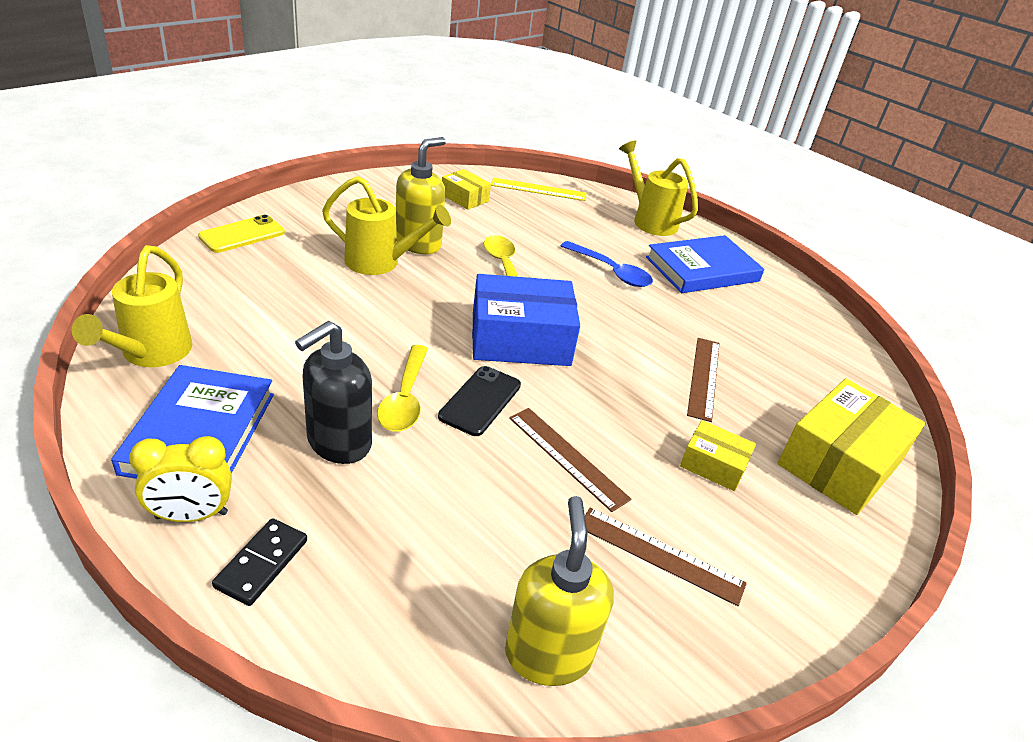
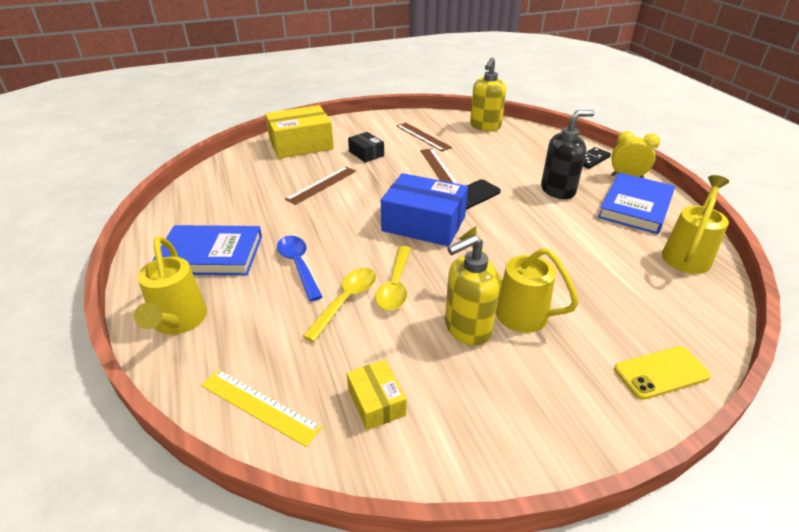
camera: 150 degrees left, 0 degrees up
(405, 398) = (516, 203): yellow spoon -> yellow spoon (346, 301)
(713, 465) = (366, 153): yellow box -> black box

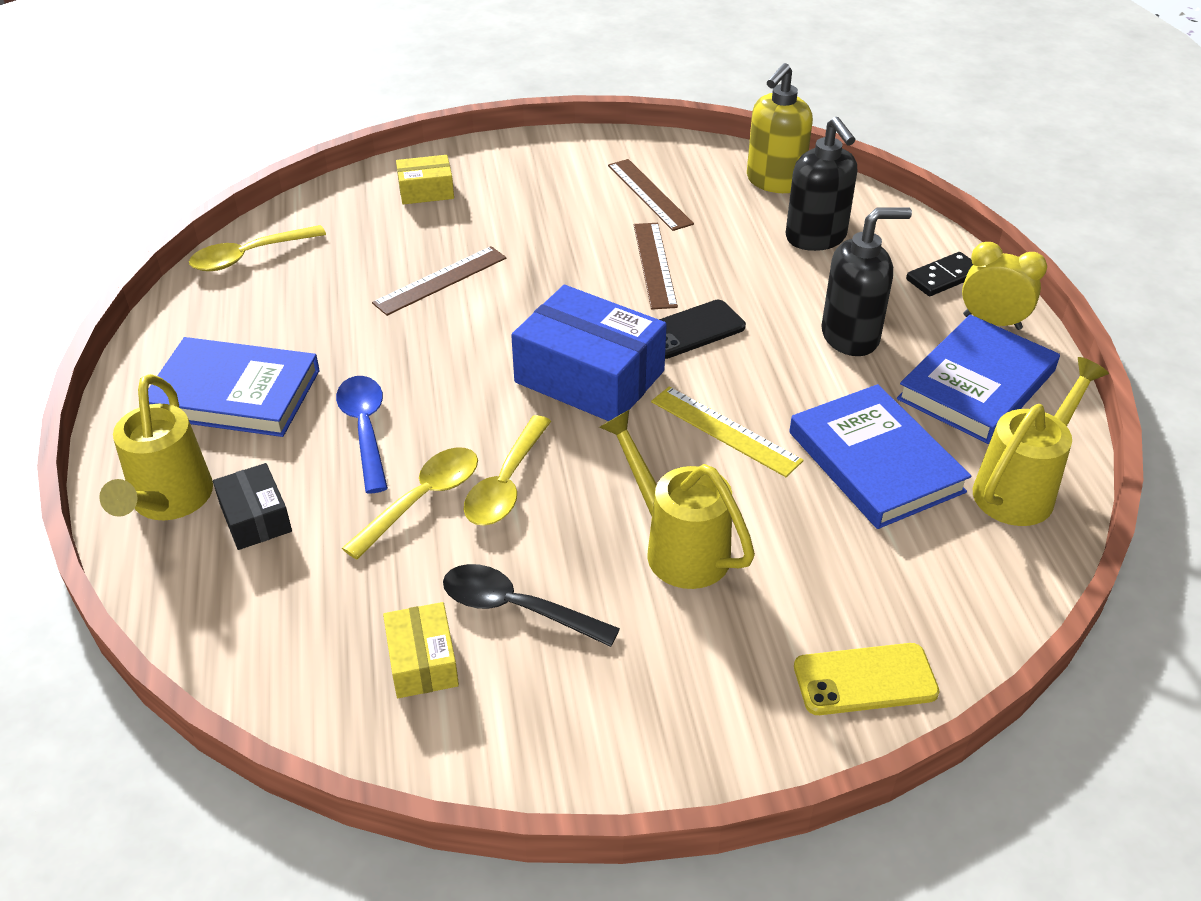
camera: 10 degrees right, 5 degrees up
(206, 183) = (249, 256): none -> yellow spoon
(259, 406) = (259, 643): yellow ruler -> yellow ruler (725, 431)
(301, 144) = (426, 191): yellow box -> yellow box, size x0.51
(366, 153) = (535, 222): black box -> black box (255, 518)
(427, 359) = (516, 608): none -> black spoon
(467, 328) = (594, 569): yellow soap dispenser -> none
(518, 148) = (816, 238): none -> black soap dispenser
(602, 250) = (875, 462): none -> blue book

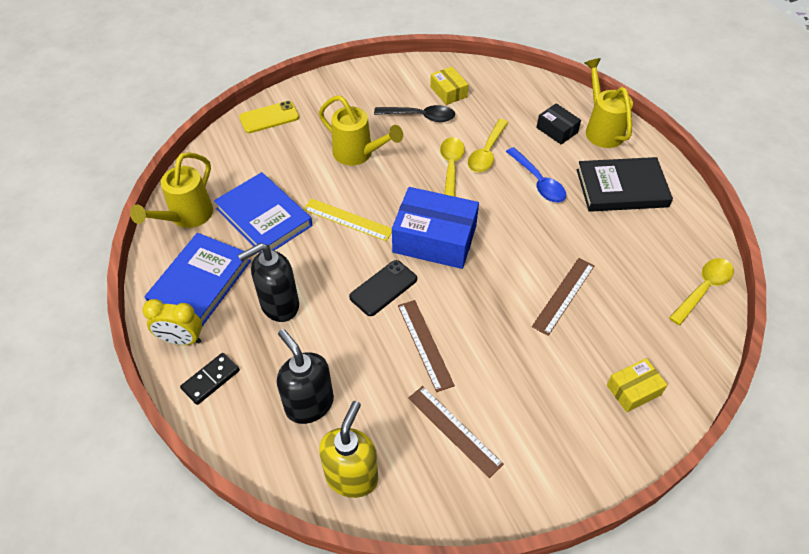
camera: 165 degrees right, 10 degrees up
(234, 393) = (621, 188): blue book -> black book

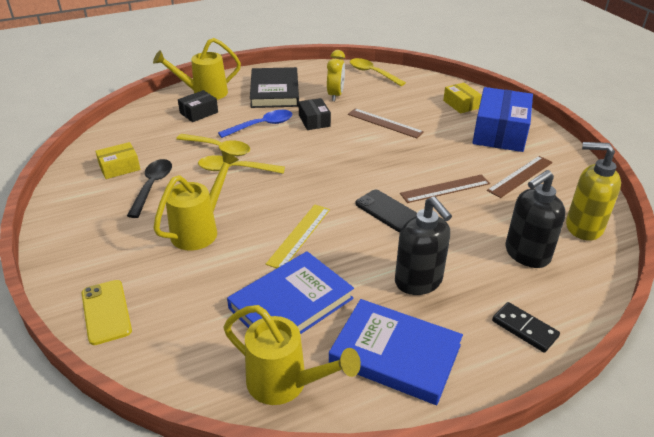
camera: 90 degrees left, 15 degrees down
(181, 340) = (481, 362): yellow clock -> yellow clock (335, 95)
(434, 239) = (327, 181): blue box -> blue box (499, 132)
(557, 226) = (314, 121): none -> black box

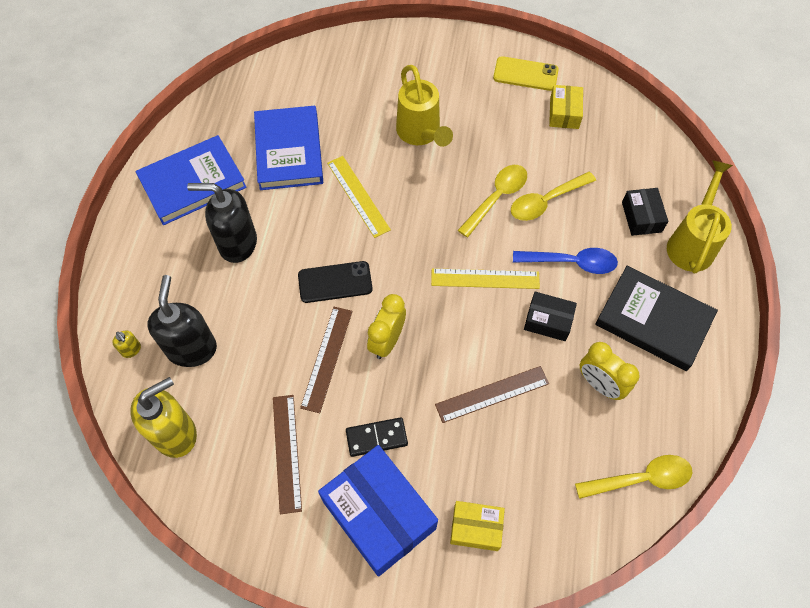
camera: 125 degrees right, 25 degrees up
(106, 312) = (370, 51): yellow phone -> yellow phone (525, 74)
(152, 186) = (513, 125): black spoon -> none
(261, 125) = (571, 262): blue spoon -> blue spoon turned 90 degrees counterclockwise
(285, 384) = (227, 114): yellow watering can -> none
(310, 151) = (485, 279): none -> yellow ruler
(401, 170) = (387, 341): none -> yellow clock
(524, 329) = (136, 277): black domino -> black domino (376, 438)
(574, 287) = (131, 350): none -> yellow soap dispenser

